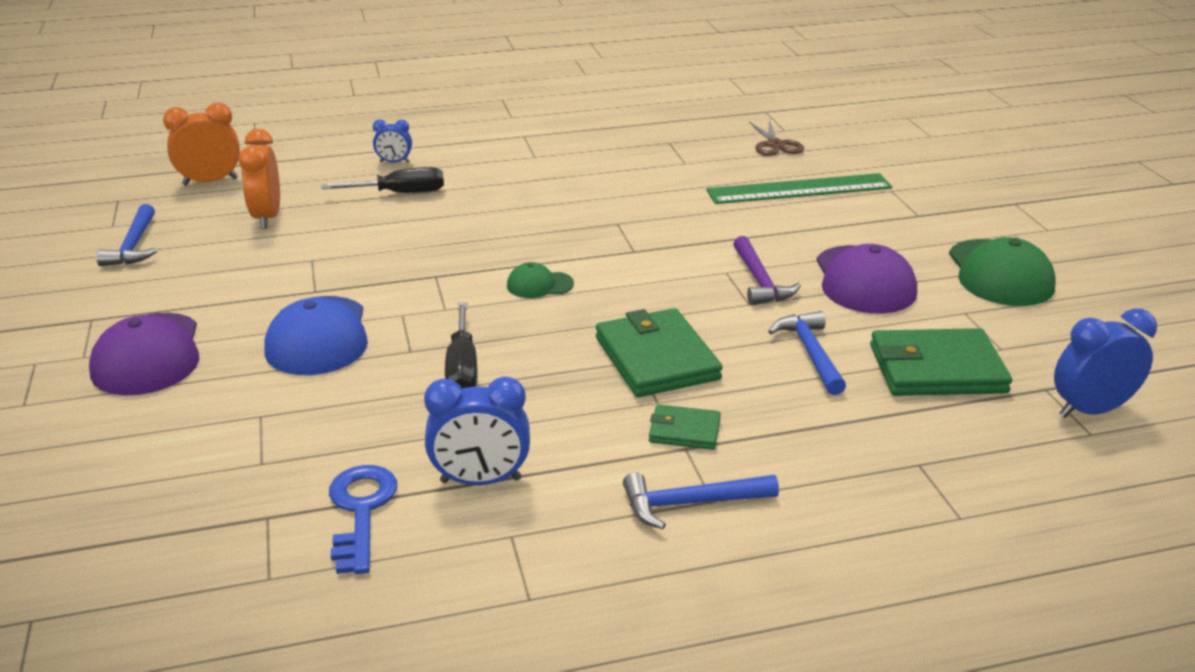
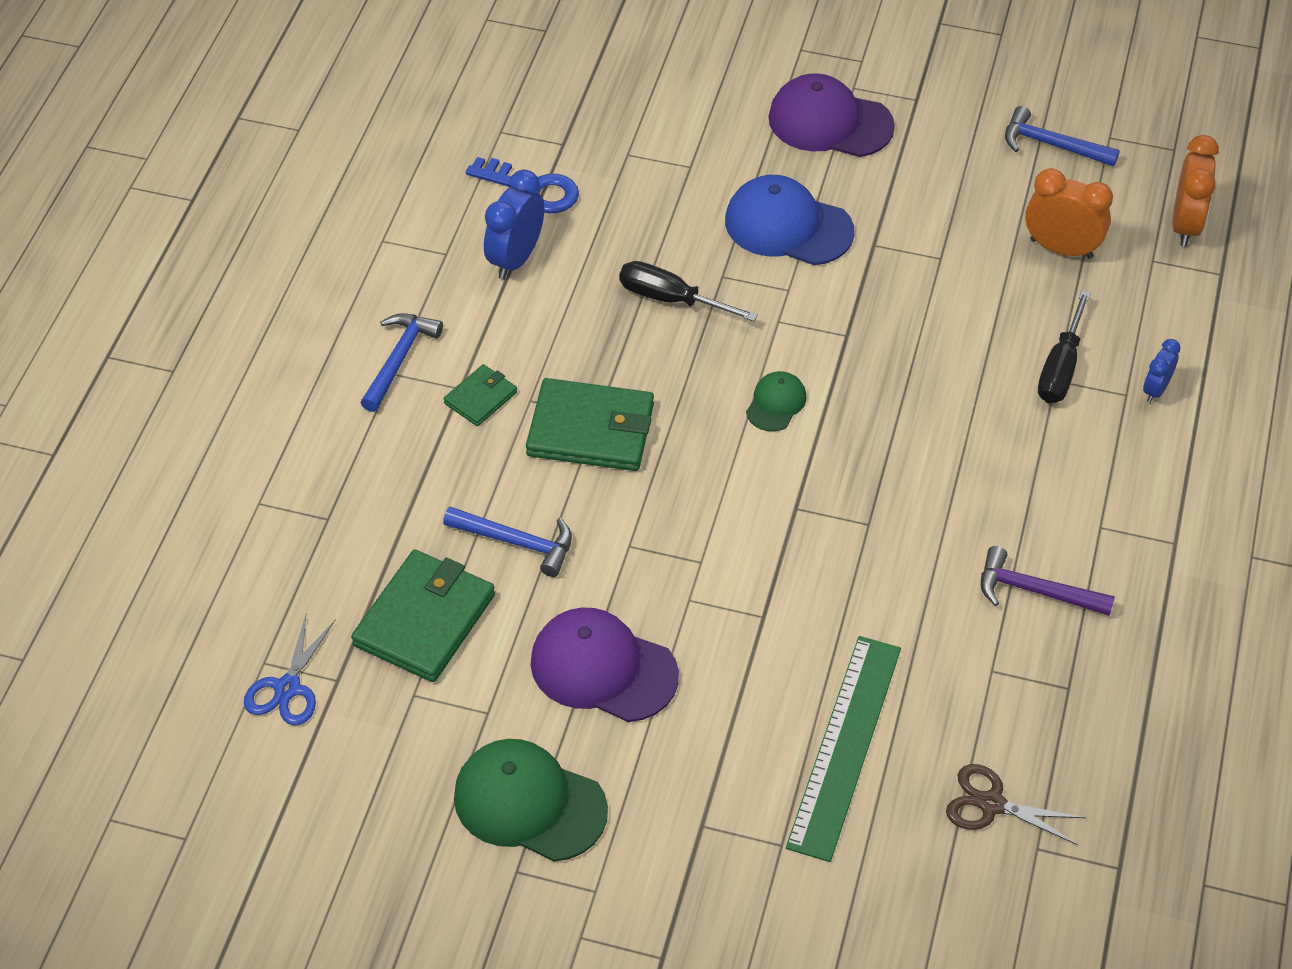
camera: 120 degrees right, 20 degrees up
(759, 281) = (664, 579): purple hammer -> purple hammer (1035, 591)
(1090, 410) = (287, 688): blue clock -> blue scissors

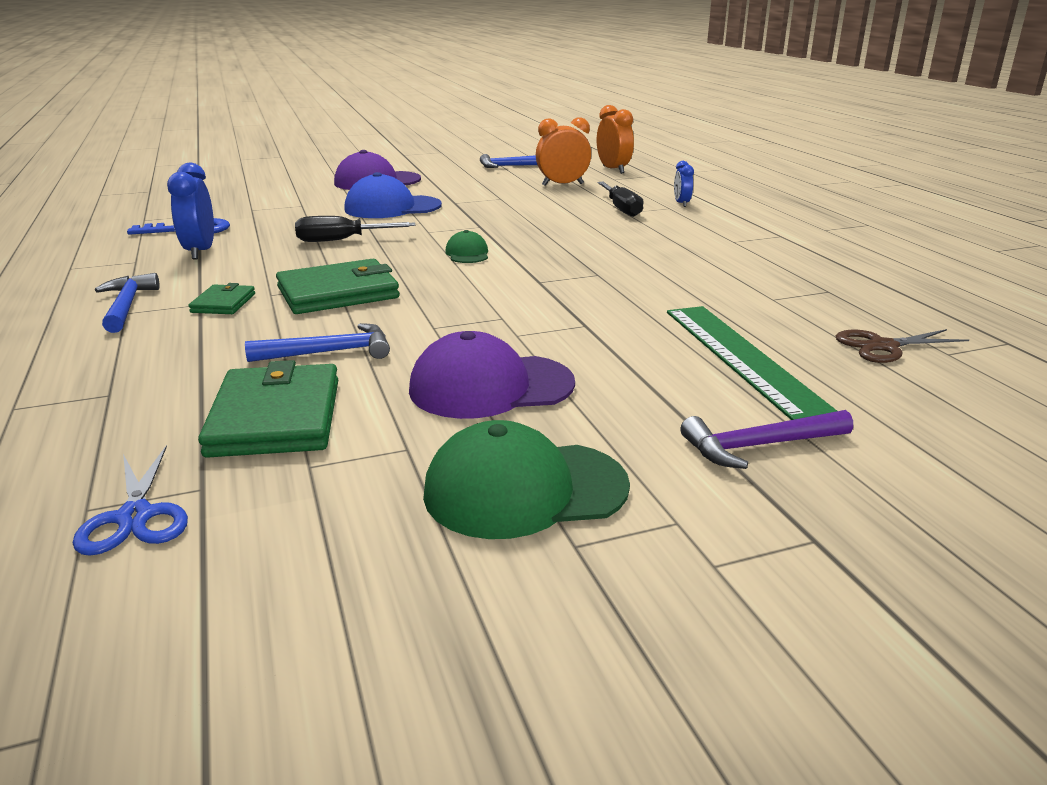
camera: 35 degrees left, 25 degrees down
(1035, 591) = (741, 267): purple hammer -> purple hammer (760, 446)

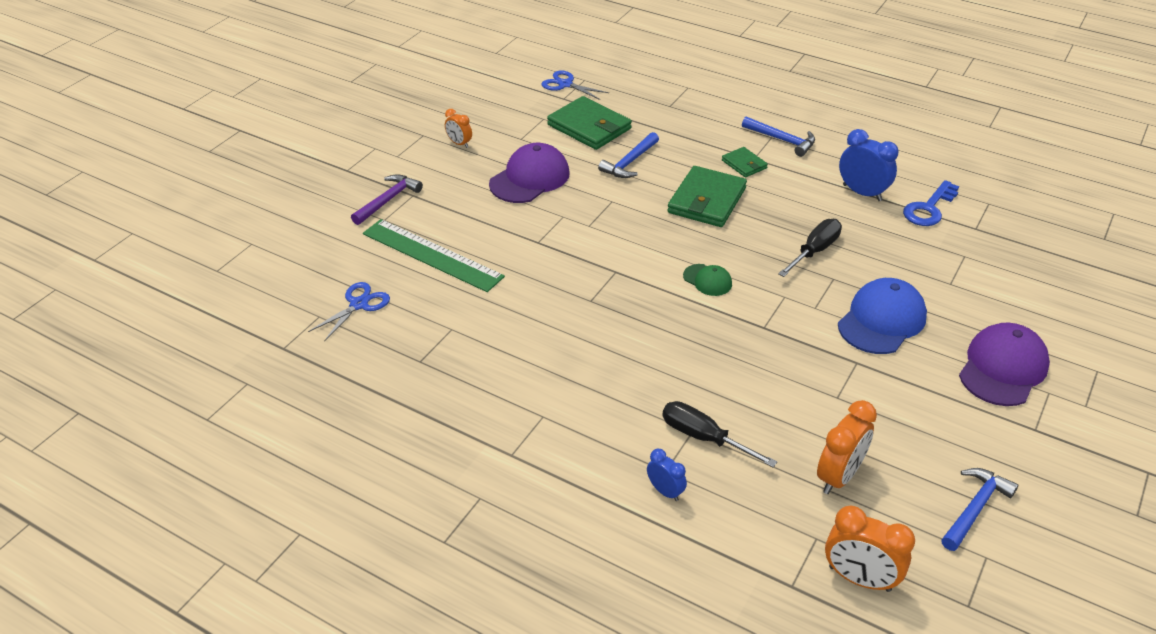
camera: 140 degrees right, 15 degrees up
(524, 489) = (459, 143): green cap -> orange clock
(883, 346) = (359, 304): brown scissors -> blue scissors

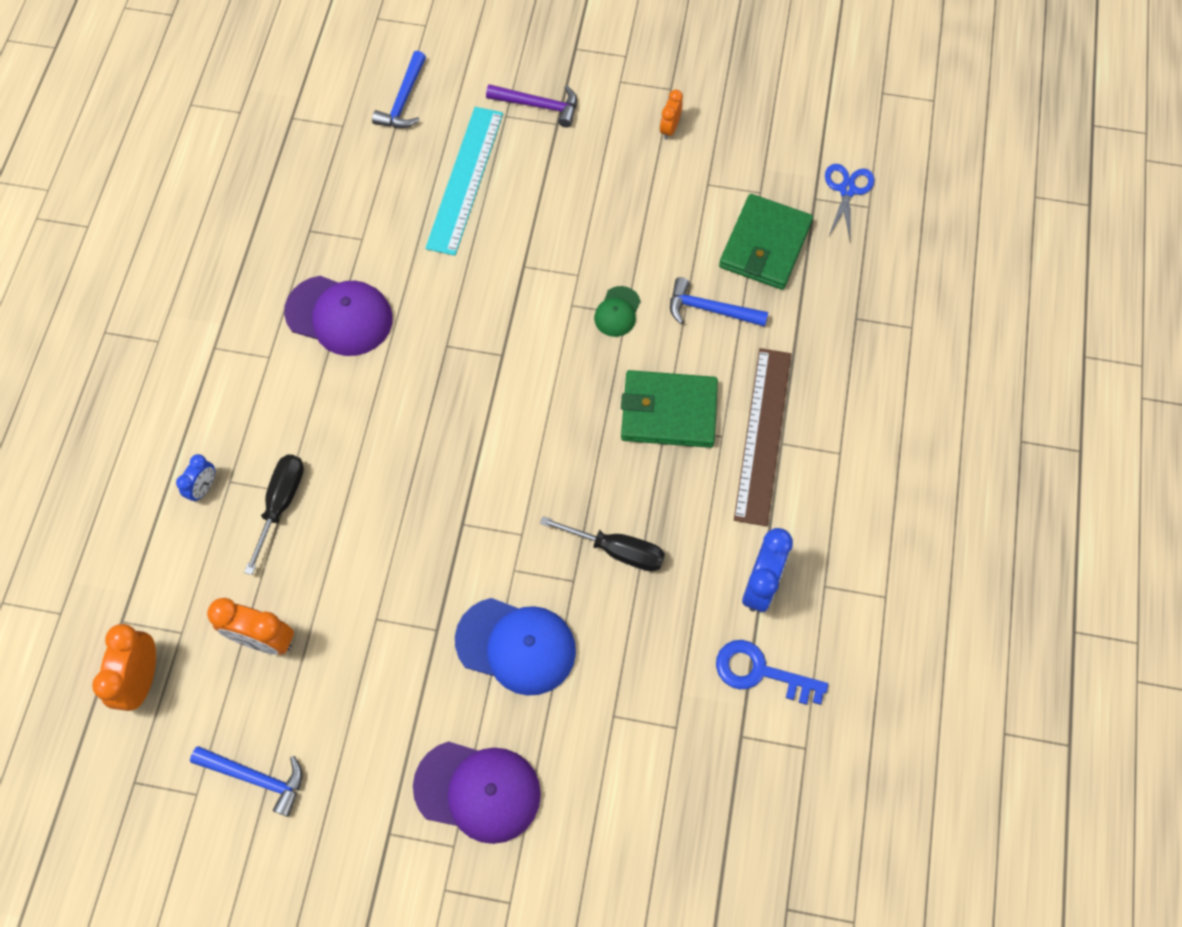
camera: 70 degrees right, 25 degrees up
(359, 304) = (369, 150): blue scissors -> none
(432, 255) = (465, 179): green ruler -> turquoise ruler
(530, 178) = (633, 220): purple cap -> purple cap (339, 316)
(707, 280) = (520, 449): green cap -> green cap (617, 312)
(744, 164) = (763, 435): green wallet -> brown ruler
(782, 140) = (838, 467): blue hammer -> blue hammer (404, 100)

